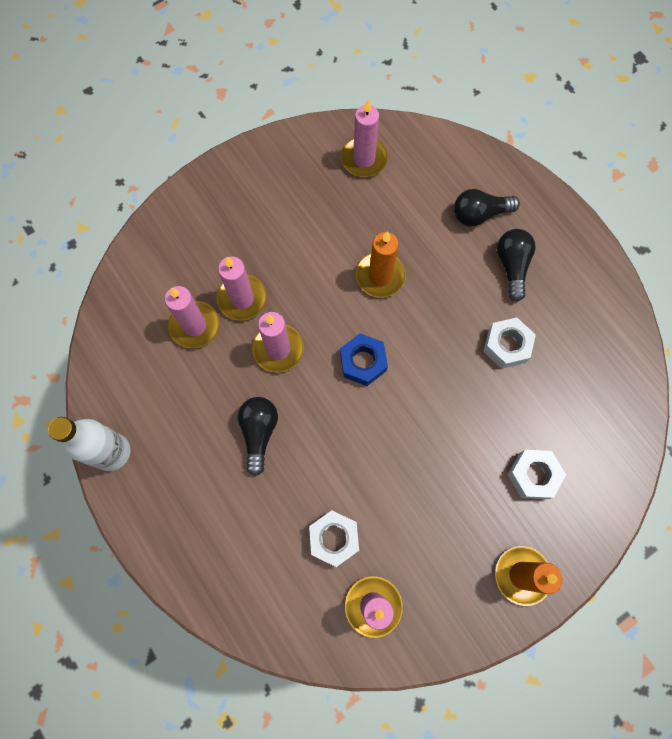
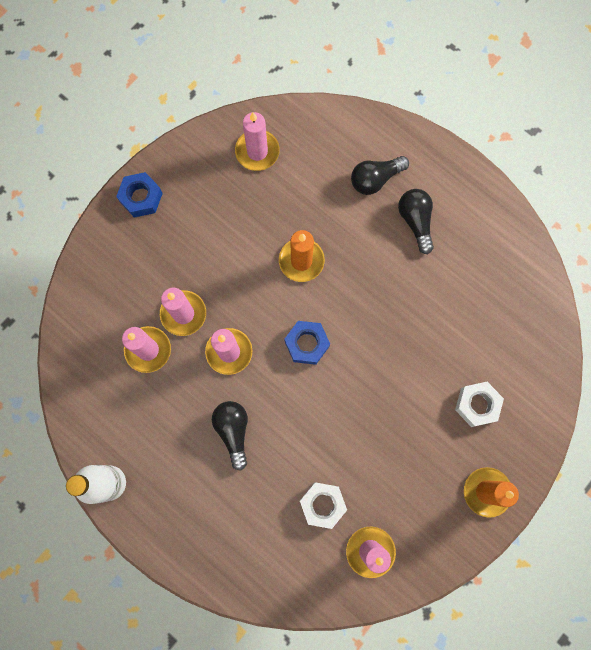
camera: 15 degrees left, 5 degrees up
(233, 175) = (141, 197): none -> blue nut
(506, 346) = (428, 296): white nut -> none

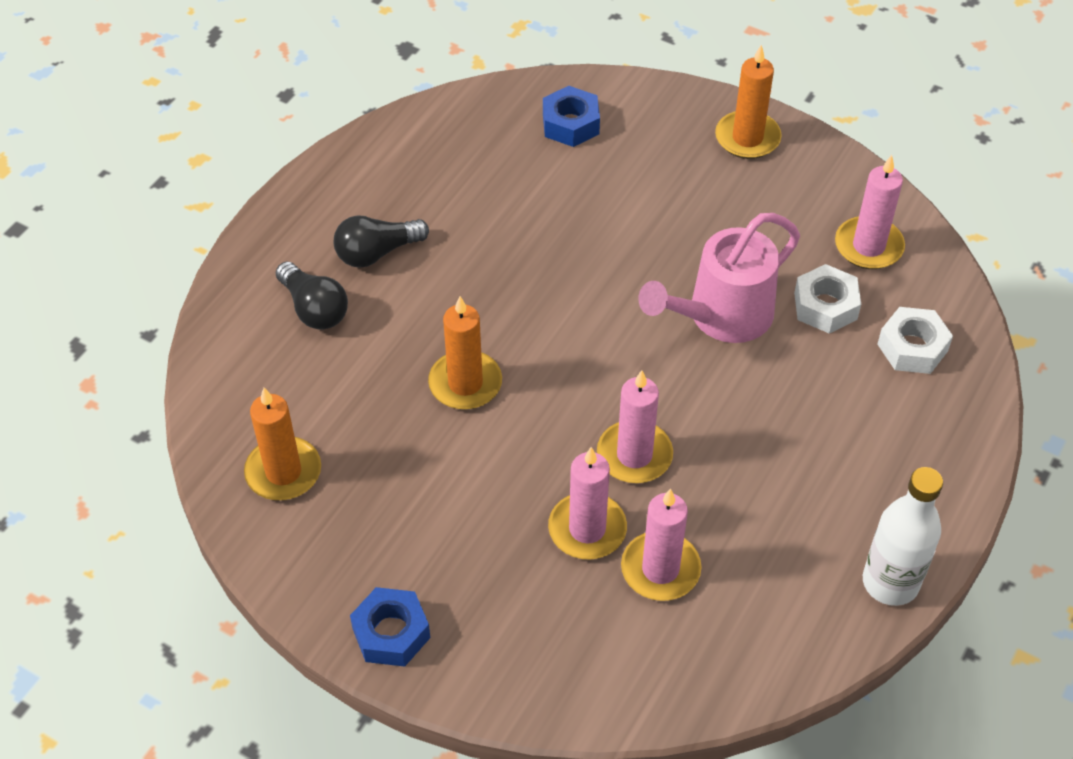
camera: 100 degrees left, 25 degrees down
(233, 431) = (756, 429): black light bulb -> none
(257, 151) = (283, 472): pink candle -> orange candle
(307, 344) = (596, 357): blue nut -> blue nut (570, 124)
(325, 431) = (720, 317): none -> pink watering can
(477, 405) = (634, 158): white nut -> white nut (912, 347)

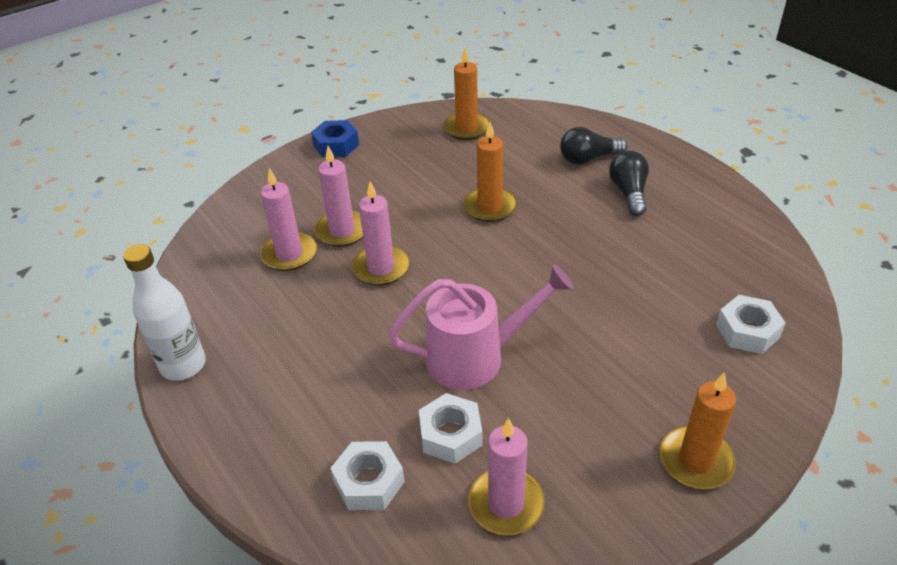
camera: 115 degrees right, 10 degrees down
(570, 124) = (747, 331): blue nut -> white nut
(720, 317) = (476, 357): pink watering can -> pink watering can turned 90 degrees clockwise

